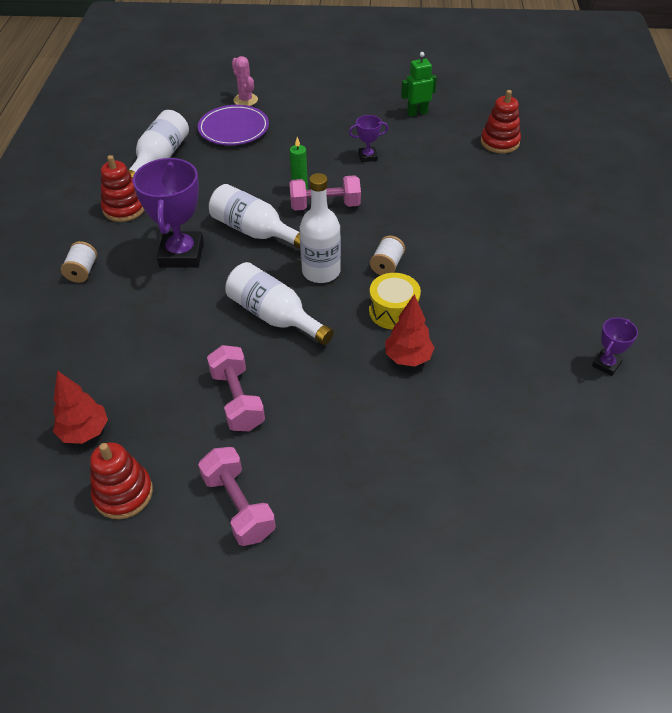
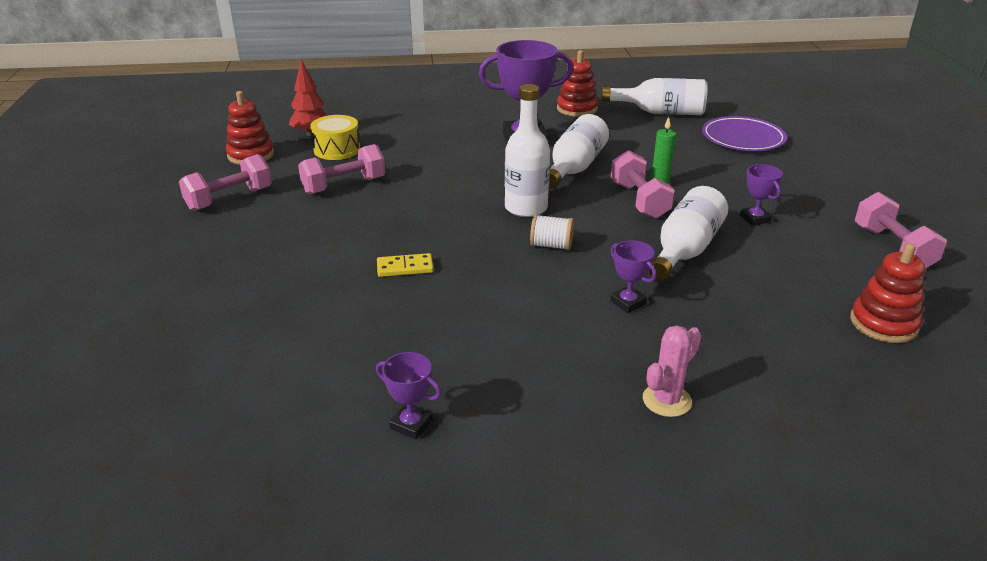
camera: 80 degrees right, 15 degrees down
(82, 271) = (487, 106): white spool -> none
(245, 100) = (804, 138): pink cactus -> pink cactus (666, 400)
(274, 316) = (452, 191): white bottle -> white bottle (685, 250)
(393, 311) = (476, 254): yellow drum -> yellow drum (337, 149)
(408, 358) = (405, 268): red tree -> yellow domino
(417, 113) = (892, 248): green robot -> pink dumbbell
(470, 239) = (628, 302): none -> purple trophy

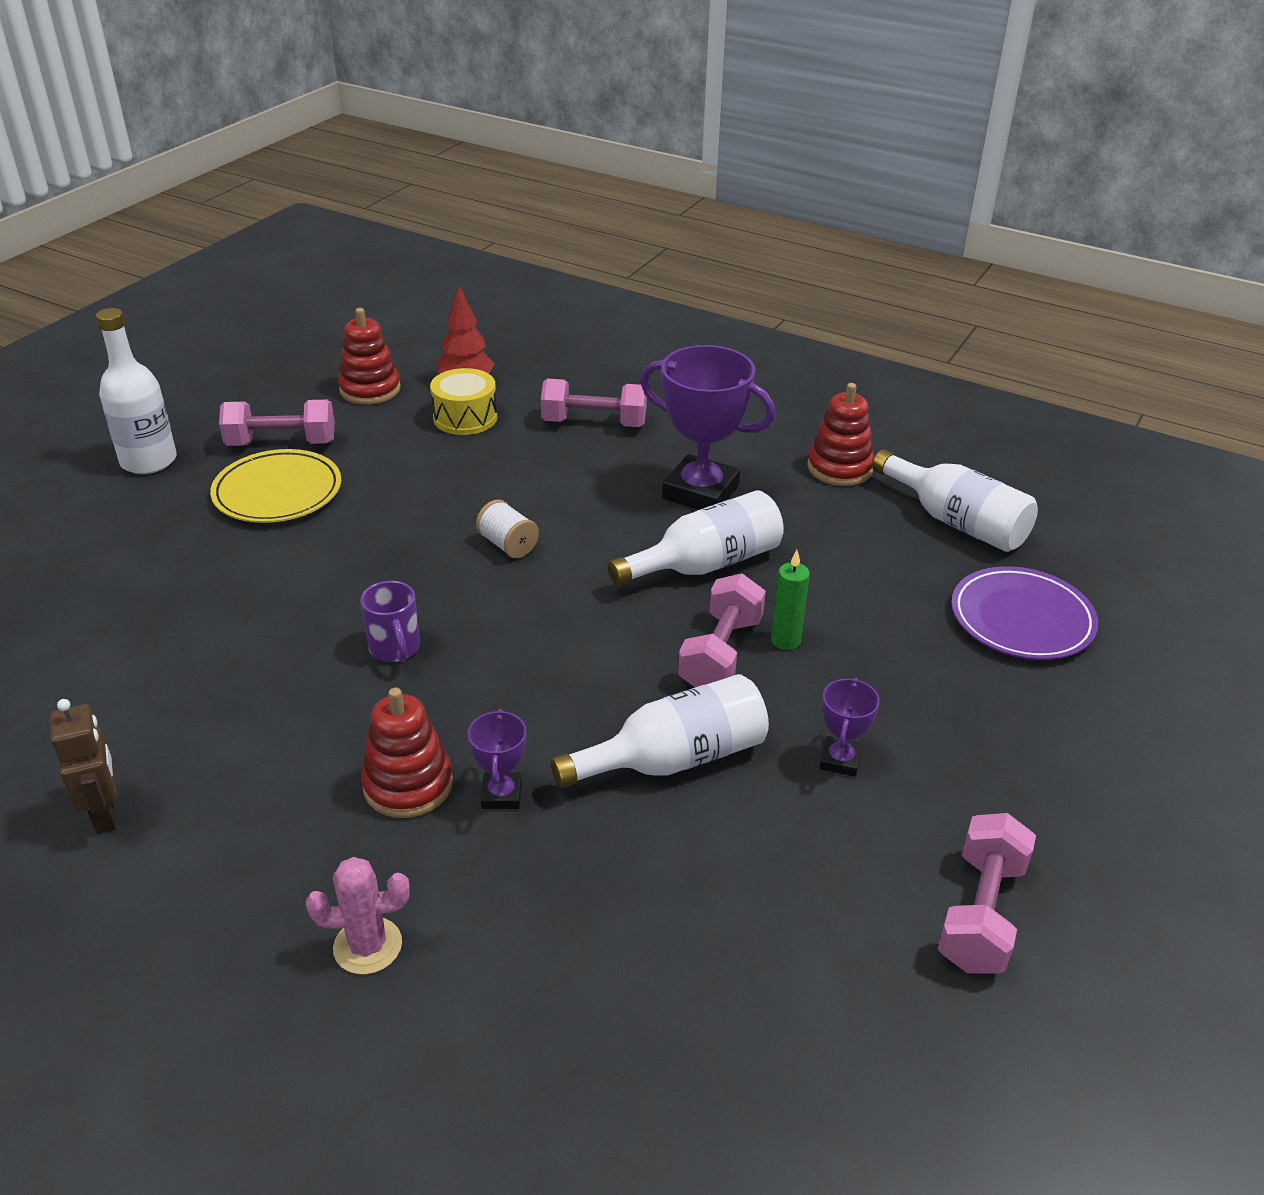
camera: 35 degrees right, 5 degrees up
(267, 223) = (278, 492): none -> yellow plate
(344, 185) = (410, 474): pink dumbbell -> pink dumbbell (594, 423)
(405, 268) = (333, 618): yellow domino -> none
(411, 424) = (106, 814): purple trophy -> brown robot
(466, 266) = (395, 649): none -> purple mug
(526, 208) = (565, 599): white bottle -> white bottle (148, 461)
(551, 245) = (522, 668): white spool -> white spool (508, 545)
(883, 323) = (780, 1016): red stacking toy -> red stacking toy (408, 785)

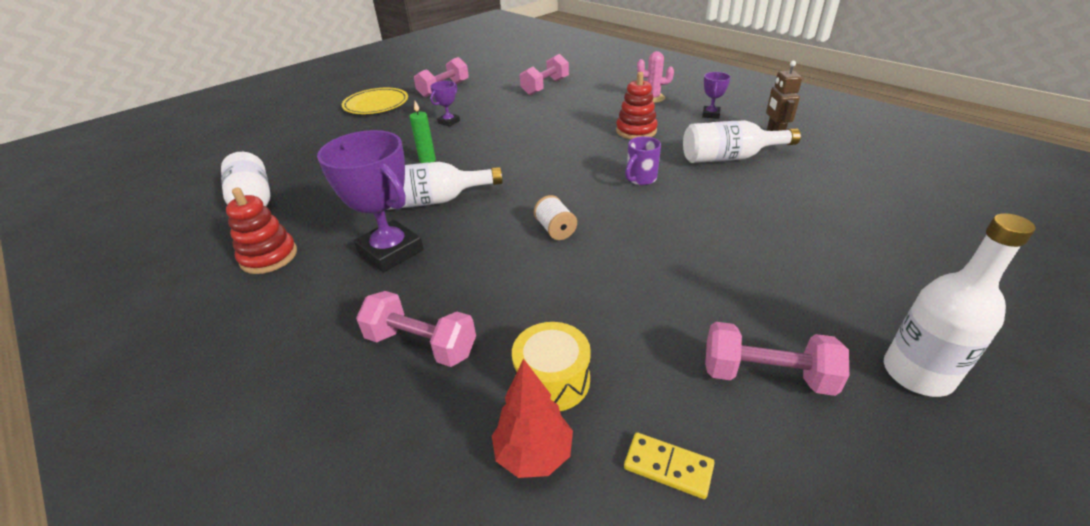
camera: 160 degrees left, 0 degrees up
(278, 492) = (749, 306): yellow plate -> yellow plate (376, 104)
(370, 389) = (668, 467): red stacking toy -> yellow domino
(395, 649) = (640, 179): purple mug -> purple mug turned 135 degrees counterclockwise
(501, 795) = (595, 125): purple trophy -> purple trophy (710, 114)
(673, 759) = (517, 128): white bottle -> white bottle (729, 158)
(720, 654) = (465, 159): pink dumbbell -> pink dumbbell (545, 87)
(1021, 619) = (302, 157): purple plate -> none

